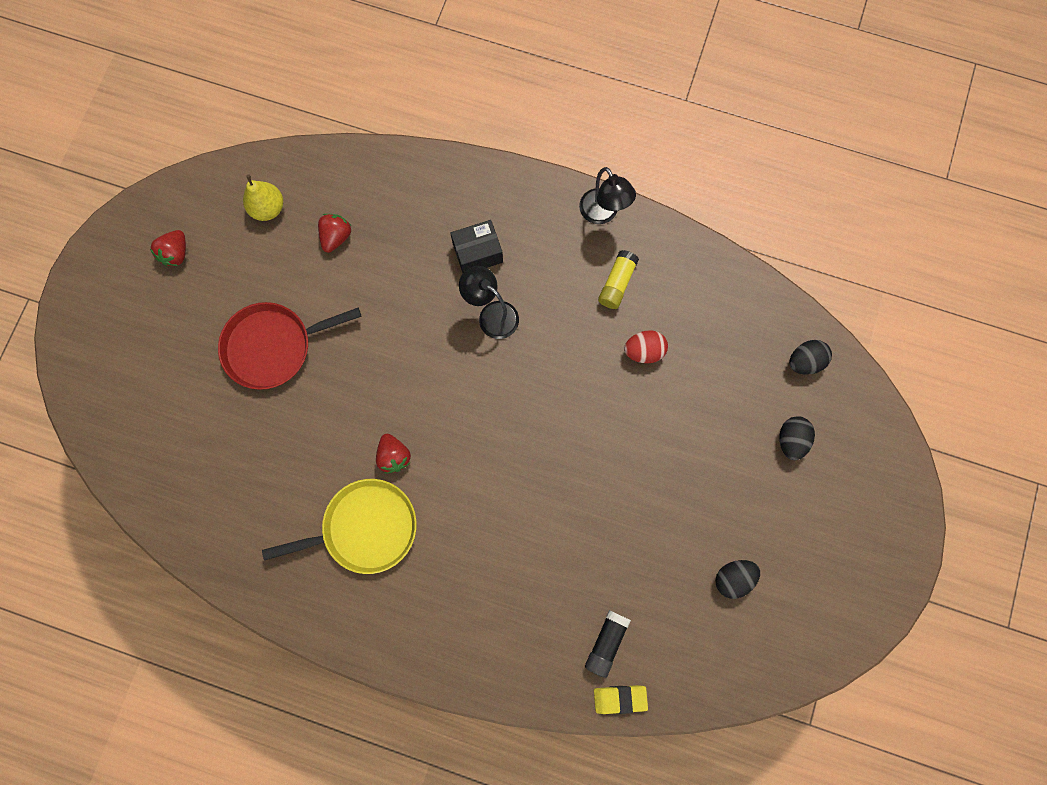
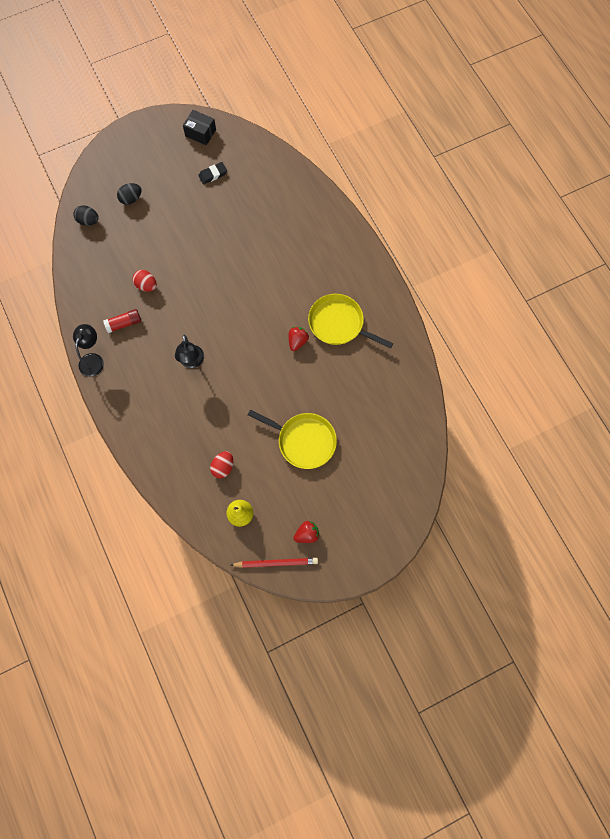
camera: 135 degrees left, 5 degrees down
(183, 198) = (276, 563): none -> red pencil
(273, 347) = (304, 441): red pan -> yellow pan
(336, 237) = (223, 467): red strawberry -> red egg
(477, 253) = (167, 396): black box -> black box (200, 133)
(606, 642) = (286, 197): black glue stick -> none
(617, 283) = (124, 323): yellow glue stick -> red glue stick
(620, 698) = (302, 175): yellow eraser -> none
(733, 578) = (213, 174): black egg -> black eraser

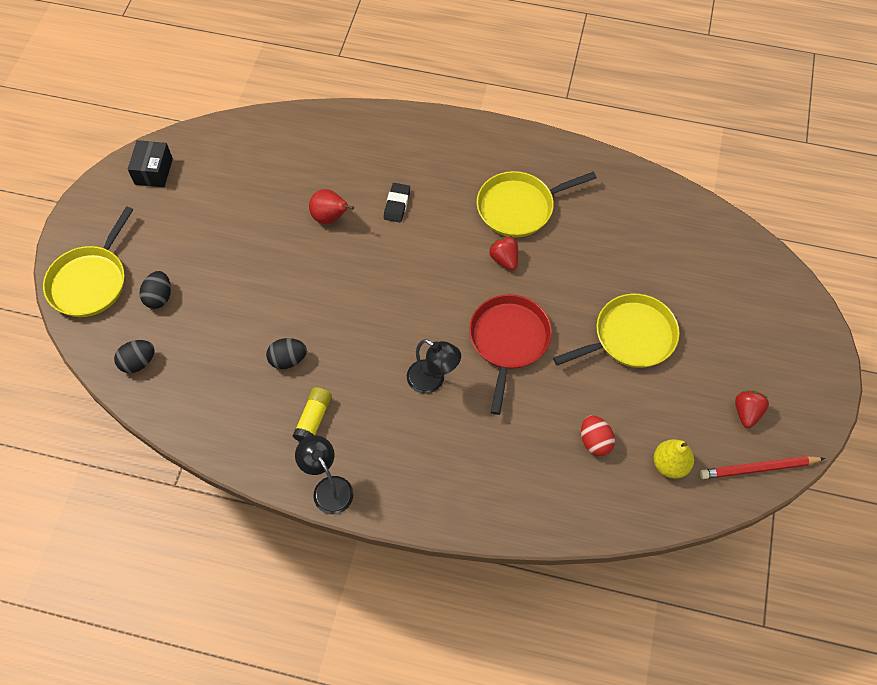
camera: 50 degrees left, 10 degrees down
(113, 162) = (90, 281): none -> yellow pan
(124, 323) = (313, 419): red glue stick -> yellow glue stick
(146, 285) = (288, 360): red egg -> black egg
(200, 133) = (153, 171): black box -> black box turned 60 degrees counterclockwise
(213, 174) = (218, 196): black eraser -> black eraser (397, 204)
(247, 237) = (330, 217): none -> red pear
(247, 381) = (508, 341): none -> red pan
(276, 563) = (758, 468): red pencil -> red pencil turned 135 degrees counterclockwise

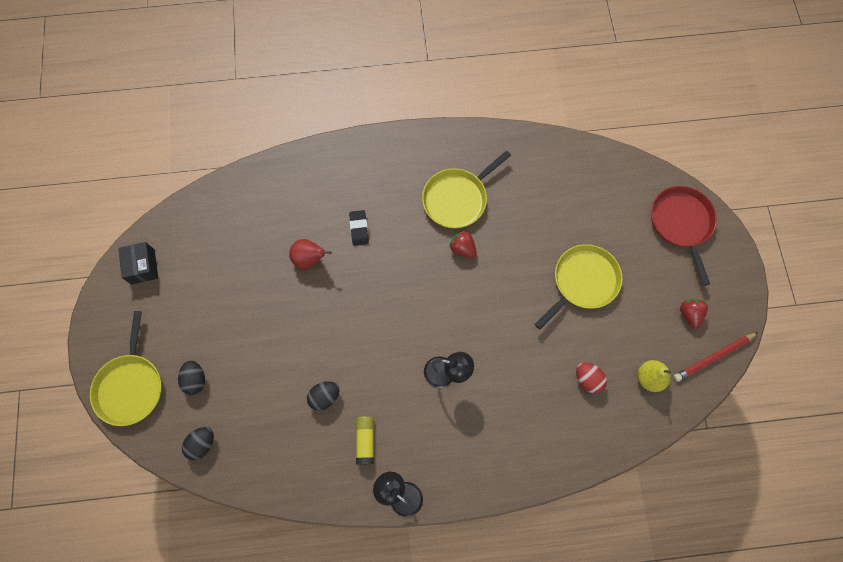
camera: 20 degrees left, 10 degrees up
(508, 341) = (492, 318): red pan -> red pan (681, 223)

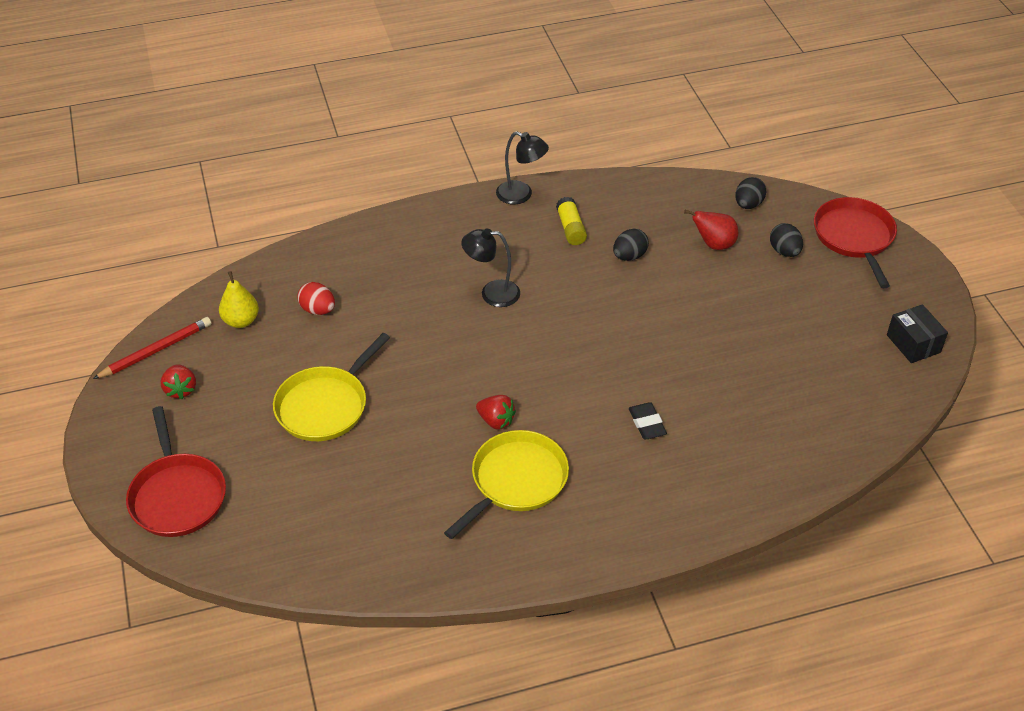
camera: 170 degrees right, 25 degrees down
(131, 386) = (854, 237): yellow pan -> red pan
(309, 259) = (701, 381): red pear -> red pear (714, 244)

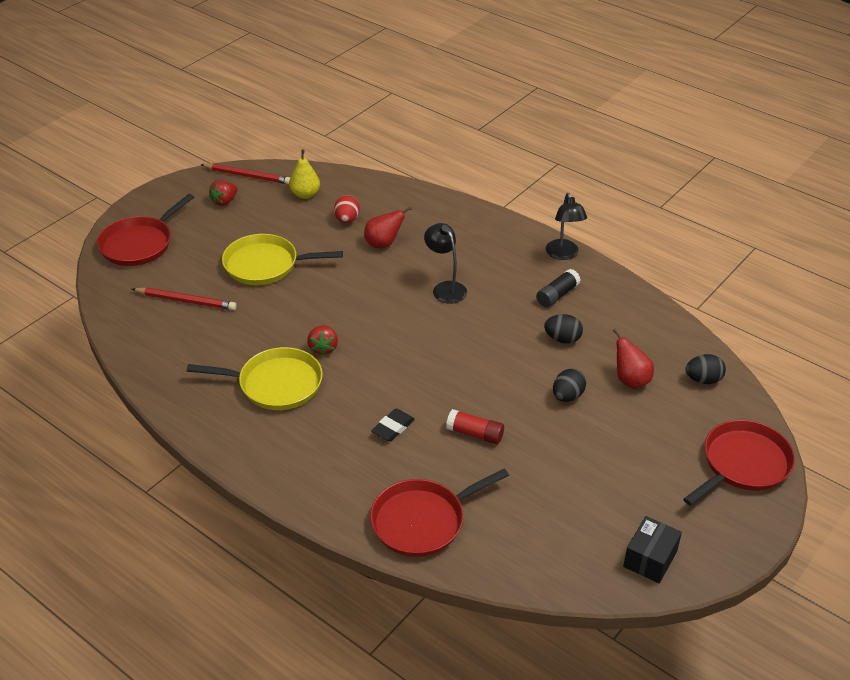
camera: 55 degrees right, 5 degrees down
(320, 496) = (186, 301): none -> red pencil
(383, 302) = (383, 244): none -> red pear
(570, 228) = (557, 295): yellow glue stick -> black glue stick
(699, 373) = (475, 434): none -> red glue stick
(776, 461) = (422, 521): none -> red pan
(784, 251) = (671, 426): black egg -> black egg (567, 396)

